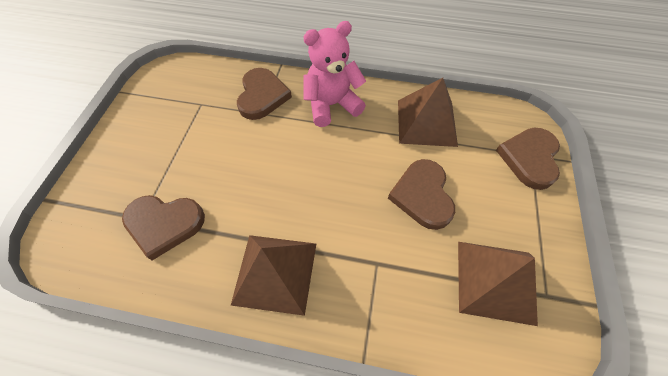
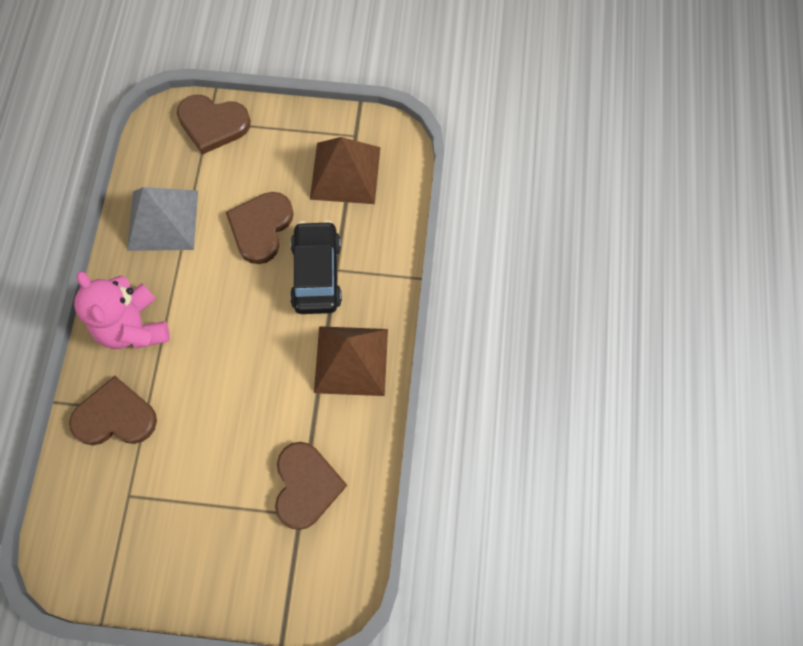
camera: 95 degrees left, 10 degrees up
(373, 244) = (317, 274): none -> black car
(422, 195) = (261, 228): brown heart -> brown heart turned 120 degrees clockwise
(426, 122) = (162, 220): brown pyramid -> grey pyramid

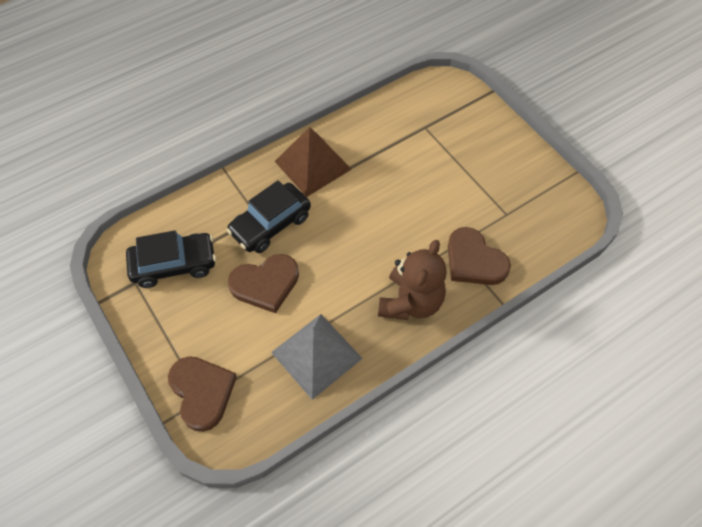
camera: 130 degrees left, 10 degrees down
(133, 327) = (410, 302): pink teddy bear -> brown teddy bear
(306, 486) = (407, 135): brown heart -> none
(345, 173) = (174, 265): brown pyramid -> black car

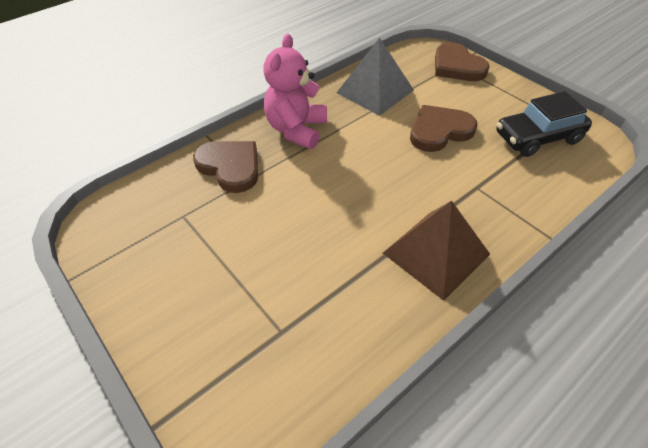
camera: 175 degrees right, 10 degrees down
(270, 224) = (459, 180): black car -> none
(410, 302) = (296, 130): brown teddy bear -> pink teddy bear

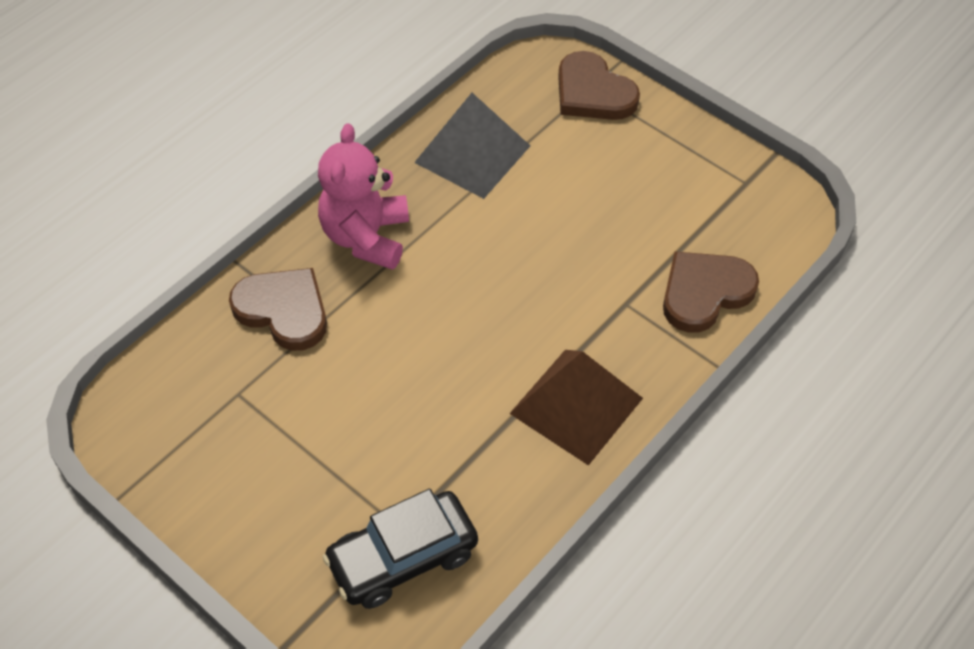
camera: 10 degrees left, 5 degrees up
(439, 131) = (572, 217): brown heart -> brown heart (704, 292)
(537, 137) = (708, 213): black car -> black car (402, 557)

